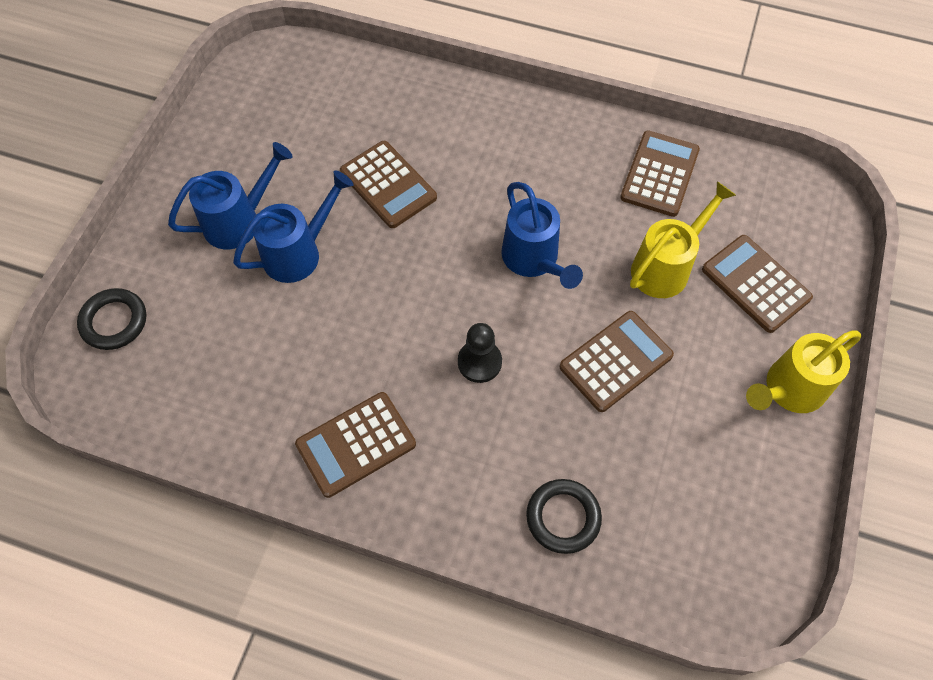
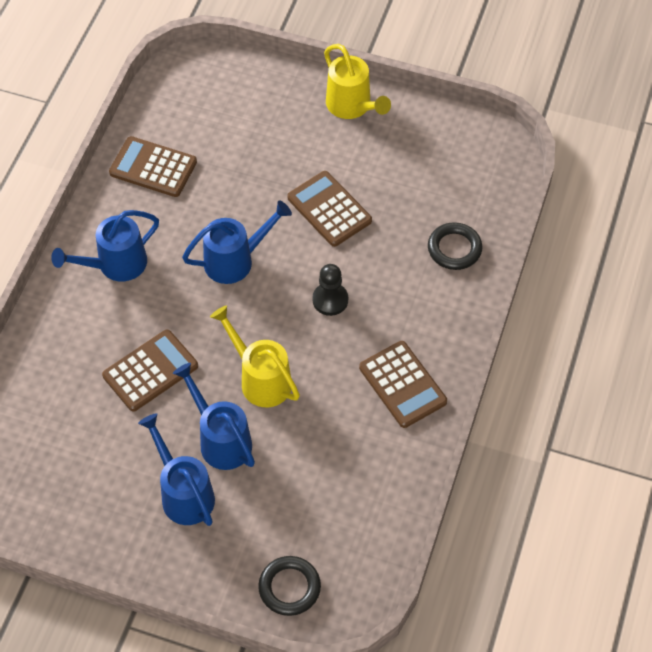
camera: 90 degrees left, 5 degrees down
(523, 146) = (115, 265): none -> blue watering can
(666, 266) = (245, 170): yellow watering can -> yellow watering can (260, 378)
(755, 284) = (262, 115): brown calculator -> none

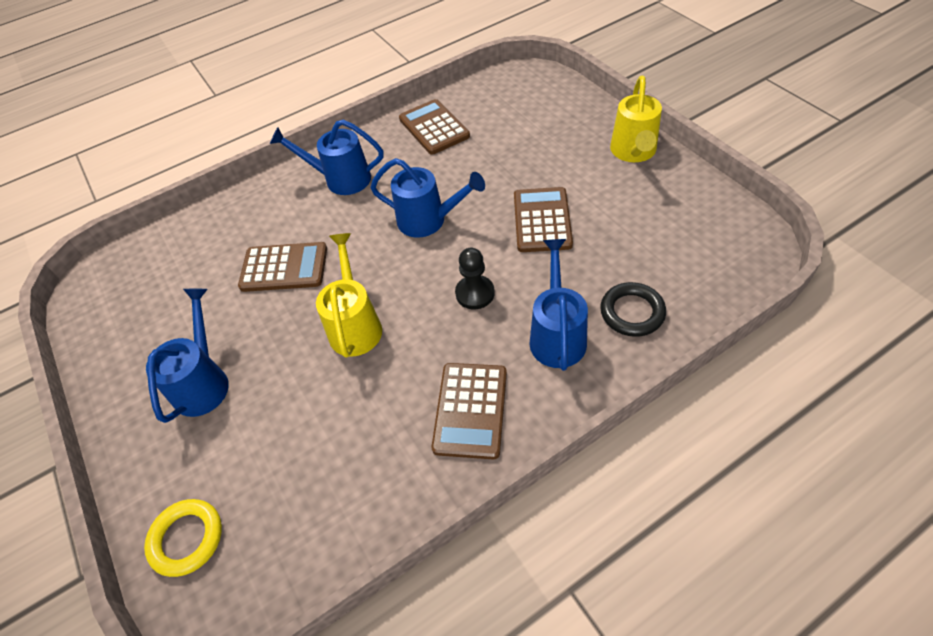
camera: 45 degrees right, 5 degrees down
(220, 439) = (275, 355): blue watering can -> blue watering can (557, 334)
(289, 587) = (187, 539): black ring -> yellow ring

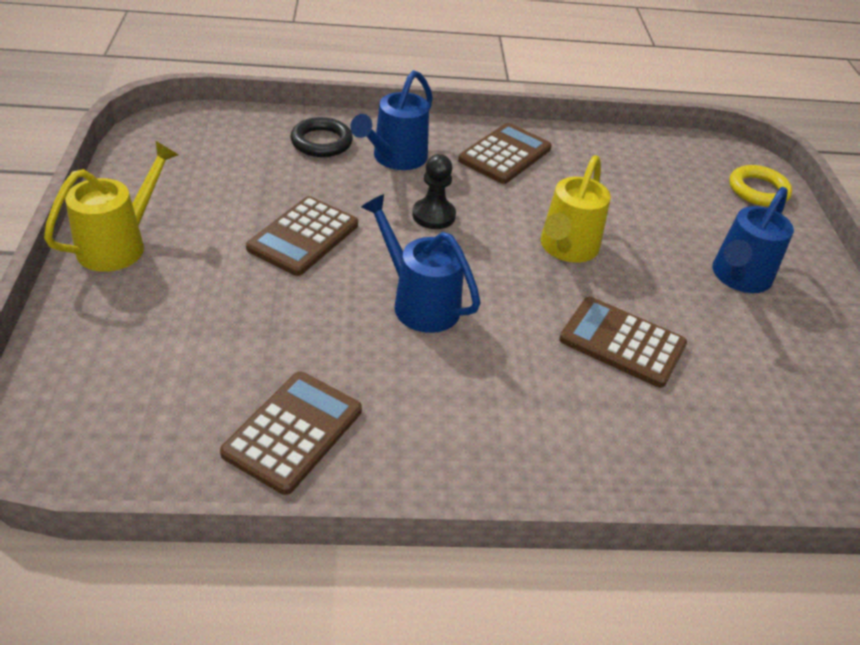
camera: 160 degrees left, 10 degrees down
(340, 179) = (491, 426): blue watering can -> none
(434, 128) = (293, 432): brown calculator -> brown calculator turned 150 degrees counterclockwise

